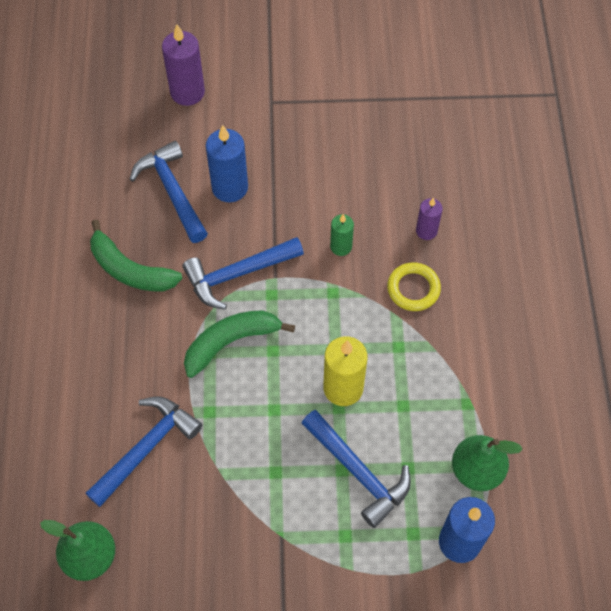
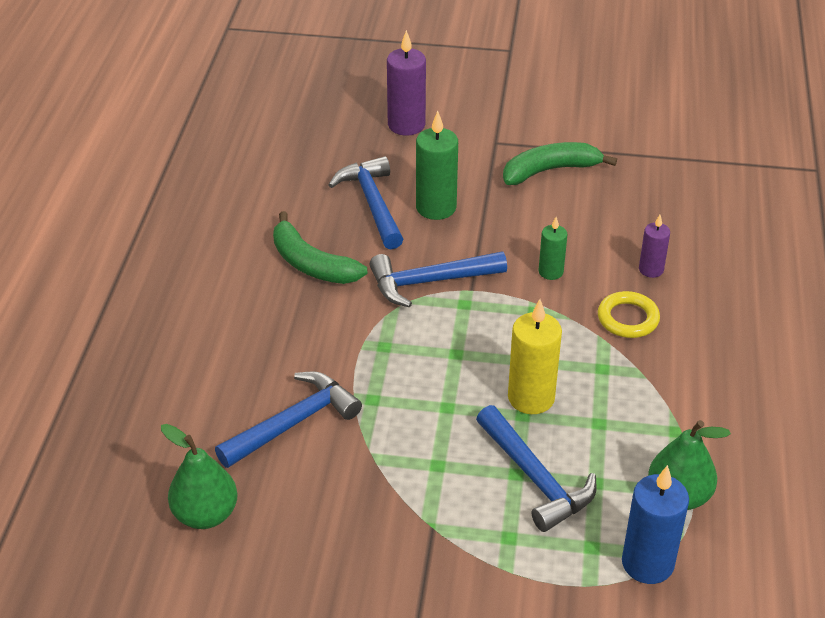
camera: 10 degrees right, 20 degrees down
(230, 187) = (436, 207): blue candle -> green candle
(231, 342) = (410, 340): green banana -> green banana (550, 170)

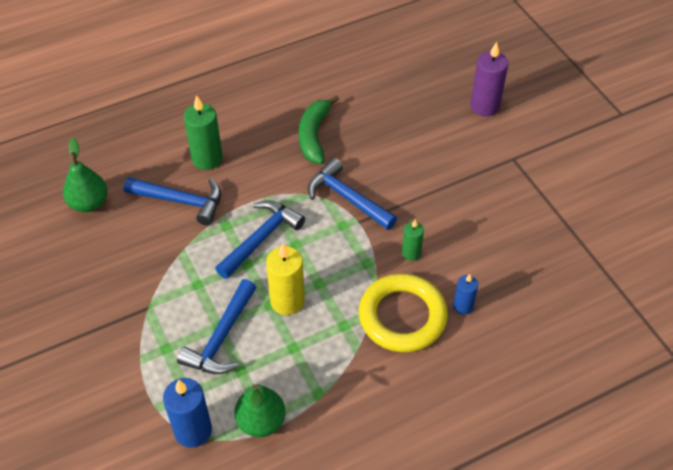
camera: 55 degrees right, 10 degrees up
(372, 204) = (393, 132): blue hammer -> blue hammer (261, 239)
(436, 207) = (418, 164): green candle -> green candle (207, 158)
(550, 170) = (513, 201): green banana -> none
(628, 318) = (402, 316): yellow ring -> yellow ring, size x1.82
(651, 269) = (463, 306): purple candle -> blue candle

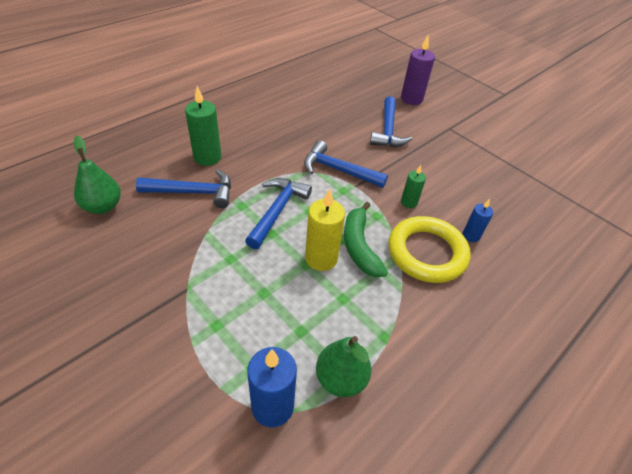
camera: 20 degrees left, 5 degrees down
(221, 337) = (270, 303): blue hammer -> blue hammer (387, 130)
(314, 135) = (293, 131): green banana -> green banana (359, 246)

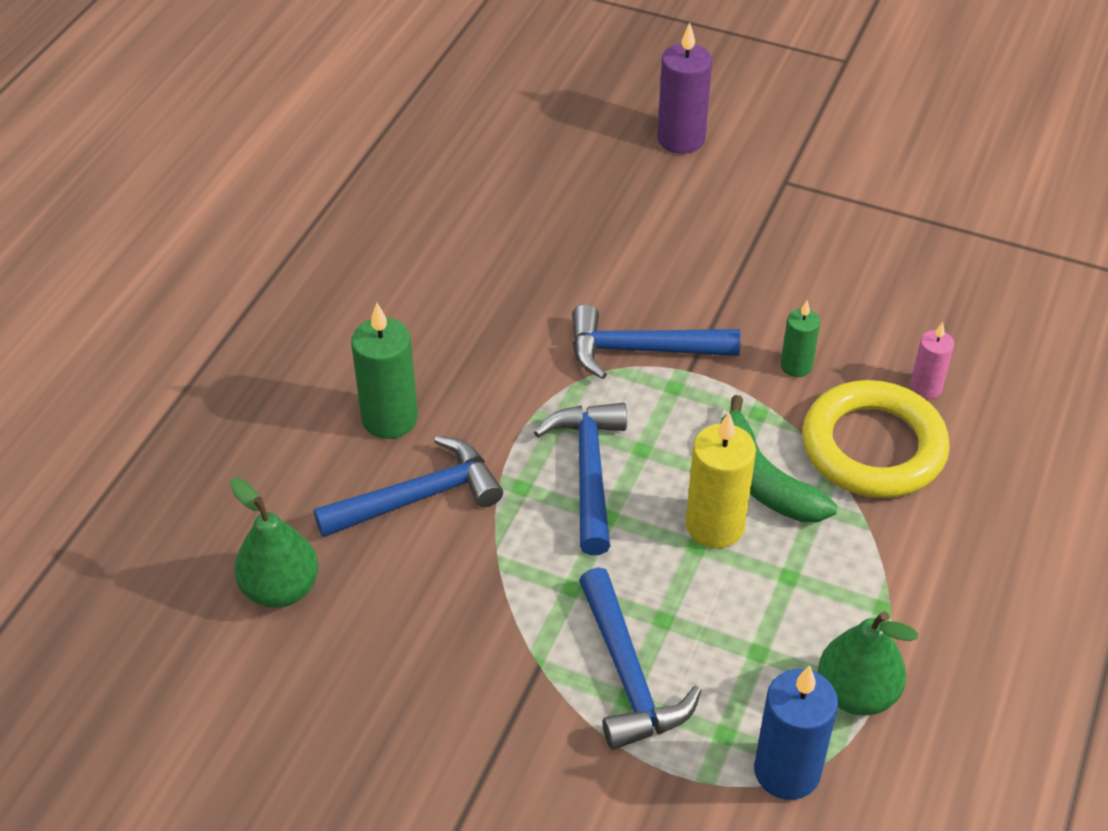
camera: 20 degrees left, 0 degrees up
(387, 130) = (677, 229): blue hammer -> blue hammer (628, 674)
(471, 236) = (926, 388): blue candle -> pink candle

